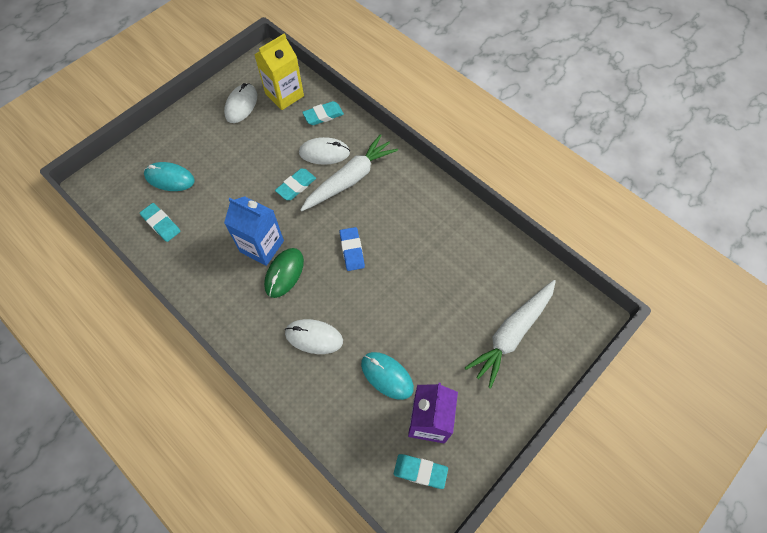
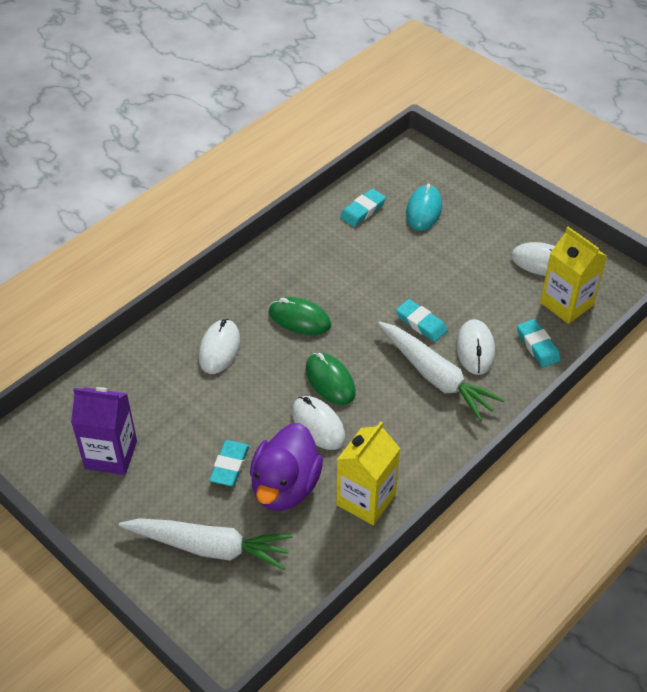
camera: 90 degrees right, 15 degrees down
(262, 246) = (335, 297): blue carton -> none
(352, 250) = (330, 381): blue eraser -> green mouse
(387, 376) = (168, 416): turquoise mouse -> none
(395, 259) = (318, 425): none -> white mouse
(420, 471) = (58, 445): turquoise eraser -> turquoise eraser (230, 465)
(453, 281) = (285, 487): none -> purple duck
(461, 227) = (366, 499): none -> yellow carton
(511, 334) = (209, 547): white carrot -> white carrot turned 150 degrees clockwise

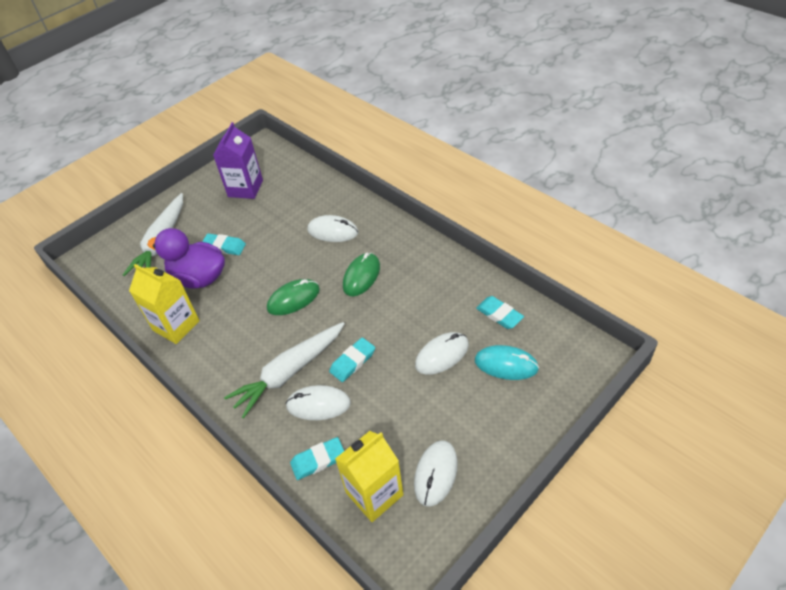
camera: 95 degrees right, 0 degrees up
(318, 425) = (251, 294): white mouse -> white mouse (442, 355)

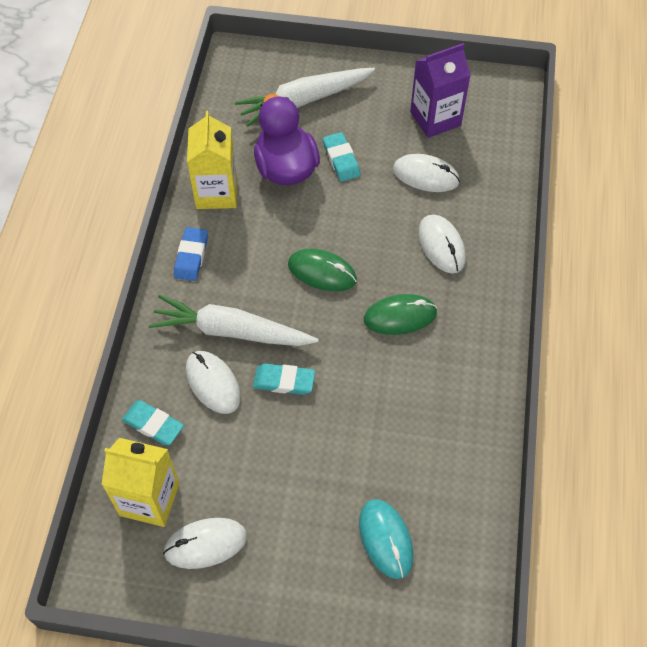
camera: 50 degrees right, 10 degrees up
(209, 366) = (191, 256): none -> blue eraser
(442, 355) = (352, 464): white mouse -> white mouse (425, 175)
(499, 314) = (451, 493): turquoise eraser -> none

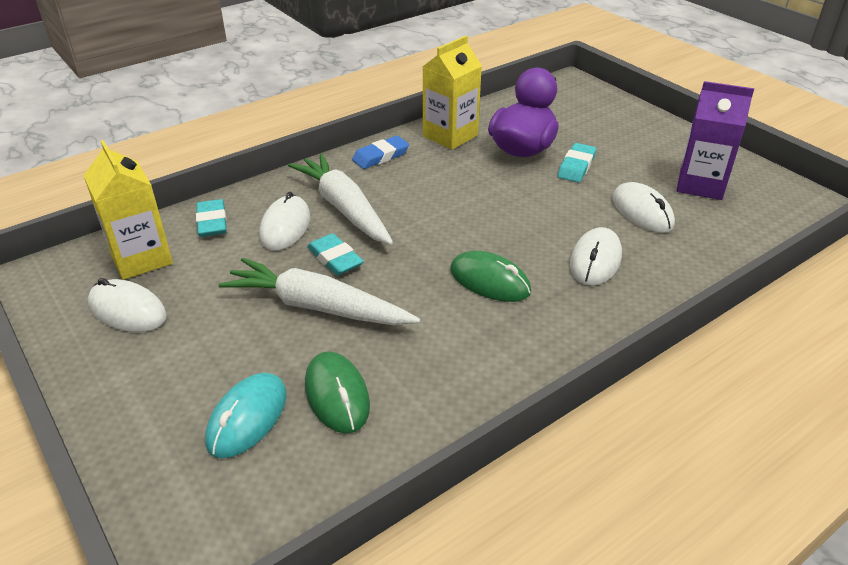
camera: 45 degrees right, 20 degrees down
(304, 101) = (591, 124): white carrot -> white carrot (317, 307)
(322, 272) = (463, 217): green mouse -> green mouse (337, 395)

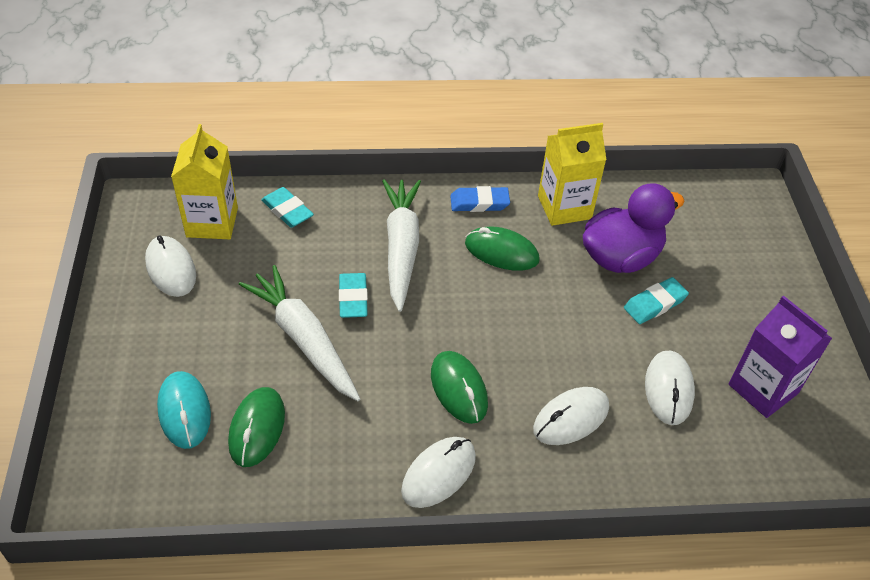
camera: 30 degrees right, 10 degrees up
(212, 222) = (287, 210): turquoise eraser -> turquoise eraser turned 60 degrees counterclockwise
(247, 418) = (184, 411): turquoise mouse -> turquoise mouse turned 75 degrees counterclockwise
(285, 227) = (339, 244): white mouse -> white mouse (438, 473)
(430, 179) = (501, 252): none -> green mouse

